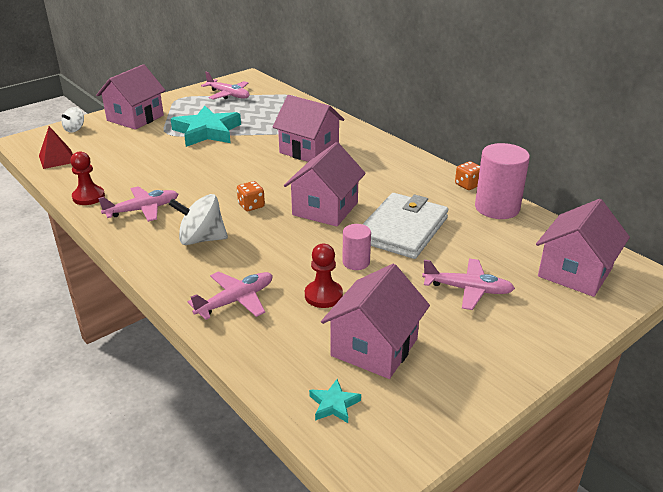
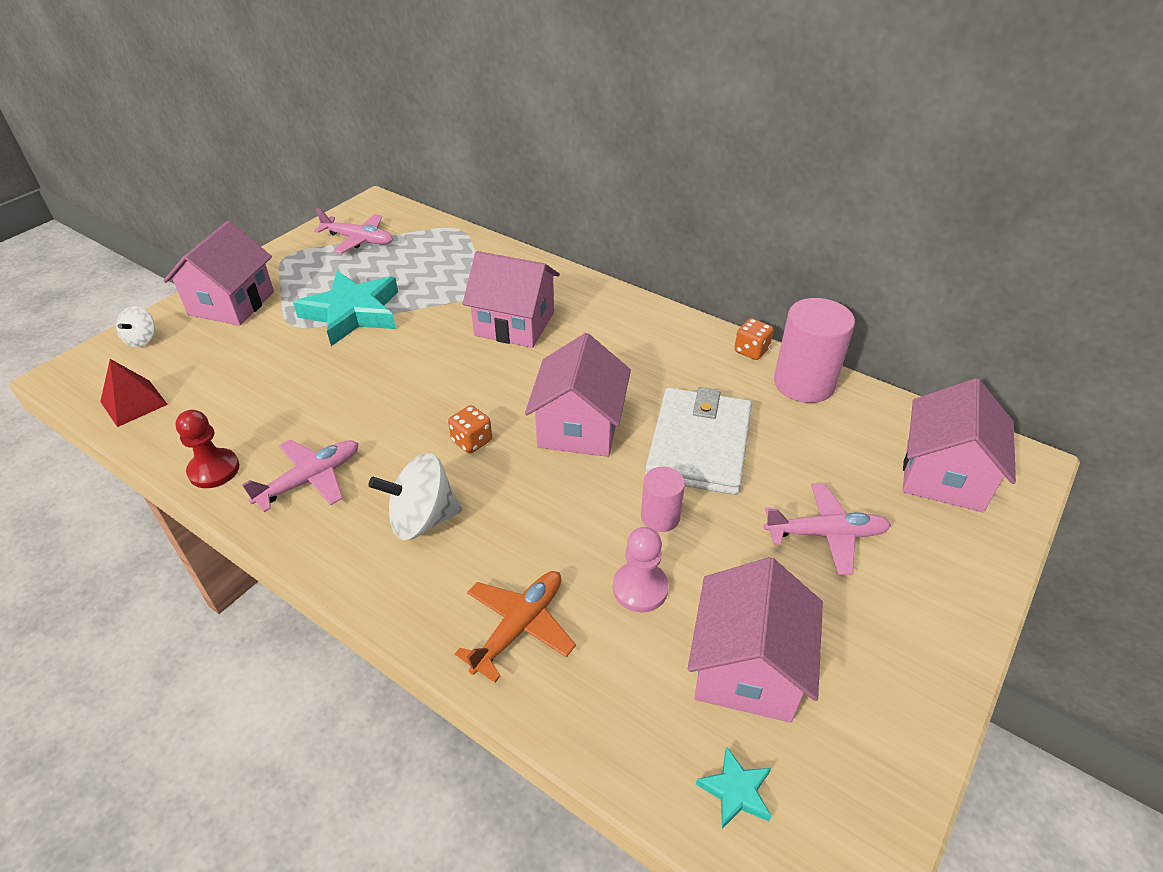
camera: 15 degrees left, 10 degrees up
(235, 301) = (519, 627): pink plane -> orange plane
(323, 295) = (640, 588): red pawn -> pink pawn

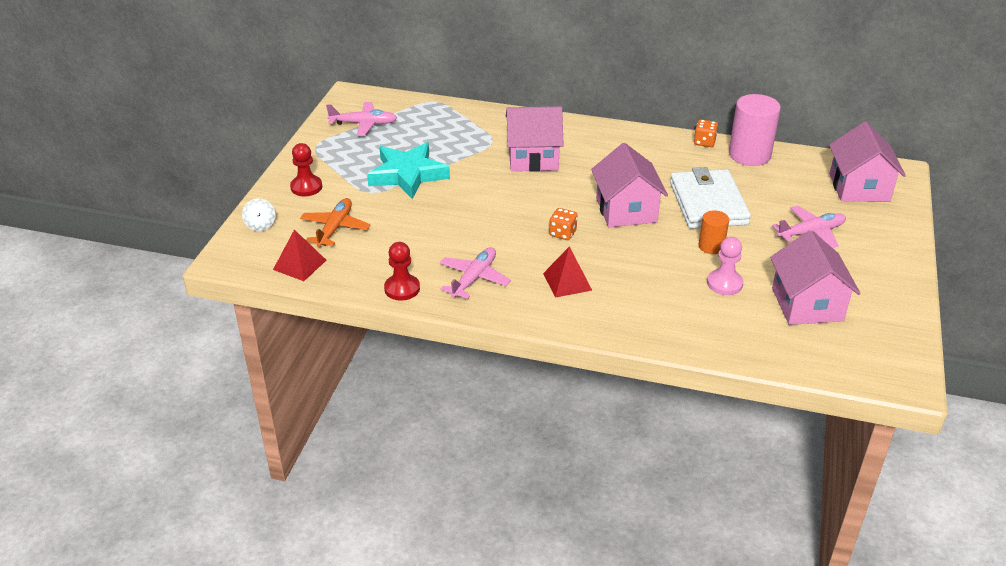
camera: 20 degrees left, 5 degrees down
(231, 303) = (306, 187): pink house -> red pawn
(422, 519) = (567, 282): white spinning top -> red pyramid
(519, 627) = (669, 318): orange plane -> orange plane (335, 228)
(660, 517) = (711, 246): pink cylinder -> orange cylinder
(735, 791) = (833, 355): turquoise star -> none

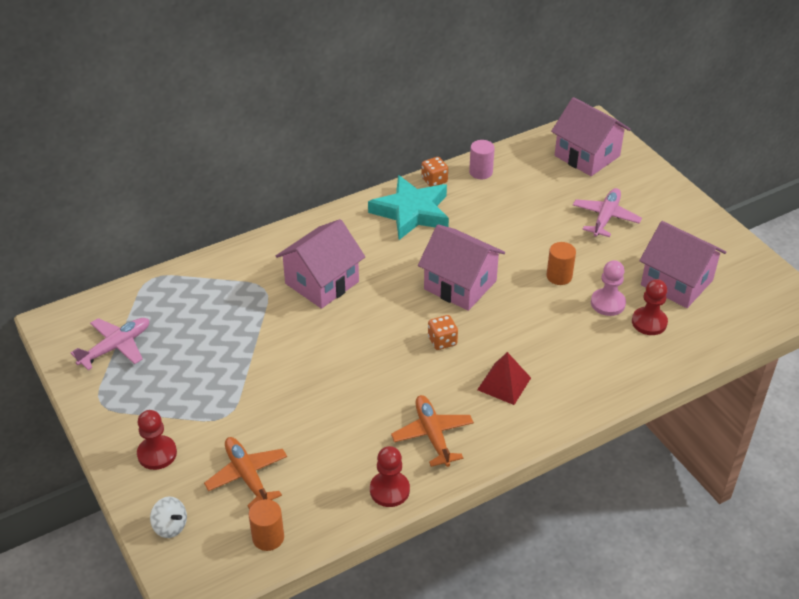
camera: 45 degrees left, 5 degrees up
(299, 264) = (268, 537): red pyramid -> orange cylinder
(407, 175) = (236, 373): turquoise star -> turquoise star (411, 212)
(474, 279) = (433, 435): pink plane -> orange plane
(708, 203) = (508, 238): white wallet -> none
(740, 314) = (649, 322): none -> red pawn
(749, 155) = (481, 172): pink cylinder -> pink cylinder, size x0.55

